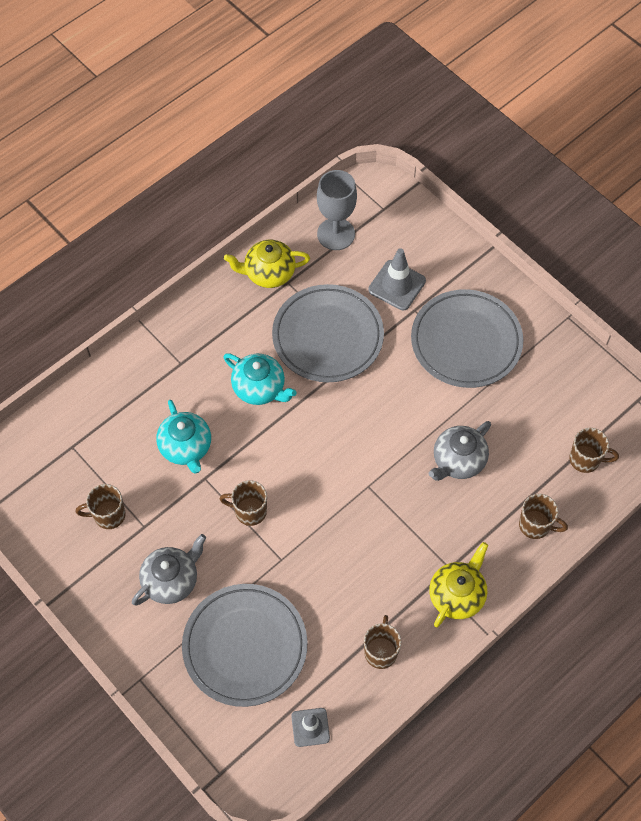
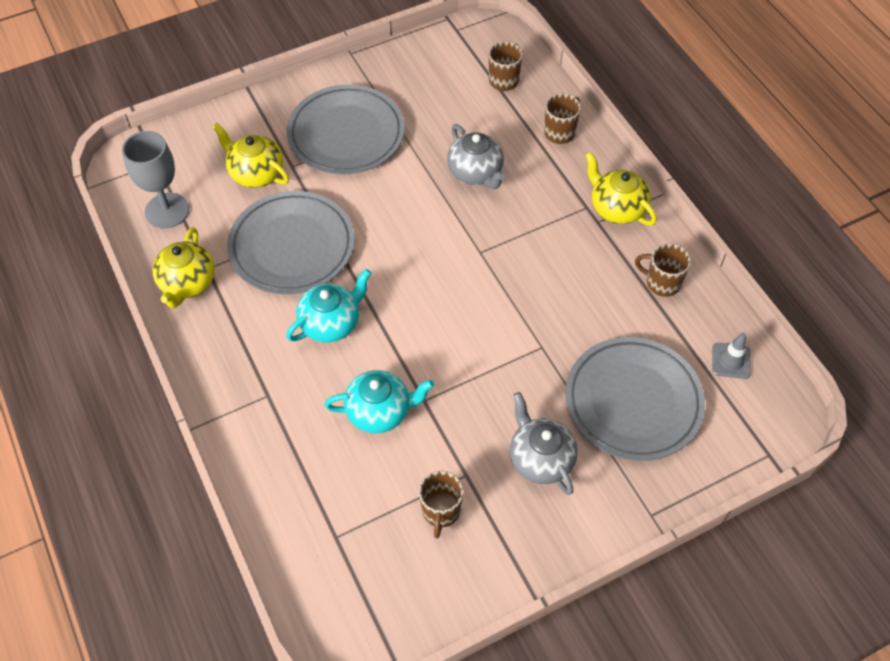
camera: 75 degrees left, 5 degrees down
(249, 511) = (477, 364): brown mug -> none
(397, 285) = (256, 173): grey traffic cone -> yellow teapot

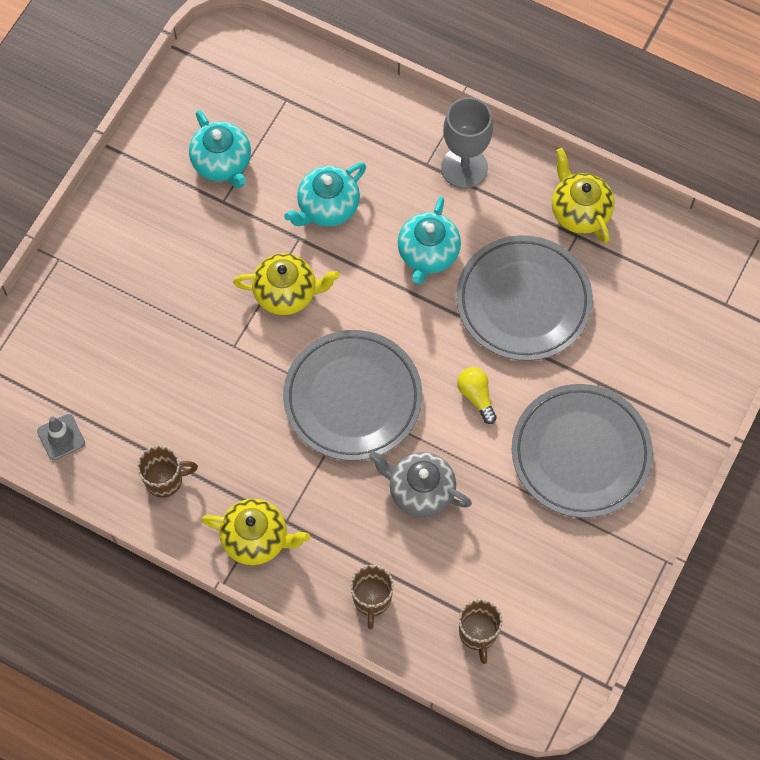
camera: 145 degrees right, 10 degrees up
(167, 211) = (665, 264): grey goblet -> grey goblet (464, 168)
(256, 173) = (624, 353): yellow teapot -> yellow teapot (287, 293)
(385, 206) = (476, 396): none -> yellow light bulb
(441, 511) = (222, 163): brown mug -> turquoise teapot
(540, 459) = (172, 249): grey teapot -> none
(633, 401) = (126, 345): grey plate -> grey plate (353, 398)

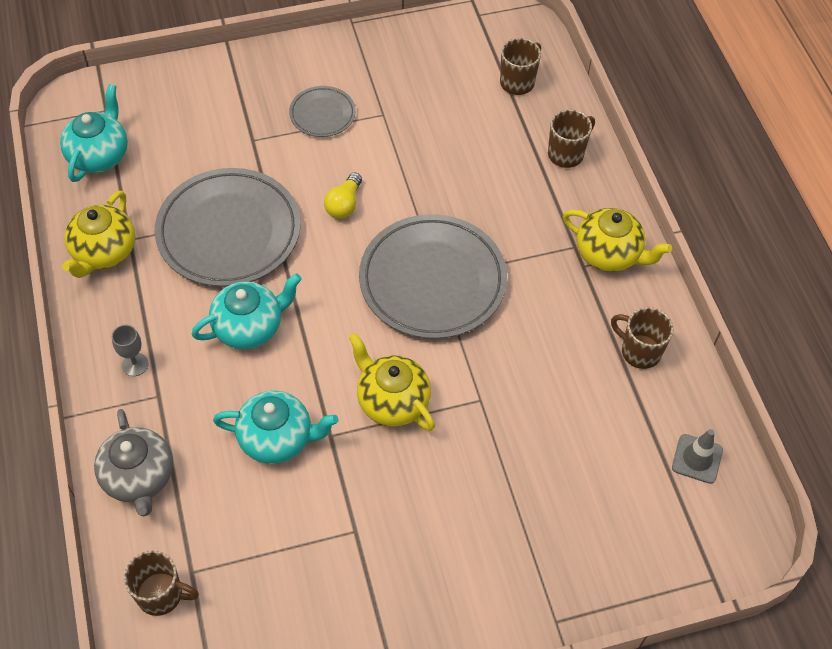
camera: 135 degrees left, 10 degrees down
(222, 163) = (316, 567): turquoise teapot -> turquoise teapot (99, 155)
(256, 539) = (609, 254): yellow teapot -> yellow teapot turned 150 degrees clockwise
(288, 75) = (161, 595): none -> brown mug
(420, 491) = (457, 184): grey teapot -> grey teapot (139, 478)
(464, 168) = (135, 364): grey goblet -> grey goblet, size x0.48
(581, 453) = (322, 114): grey plate -> grey plate, size x0.49

